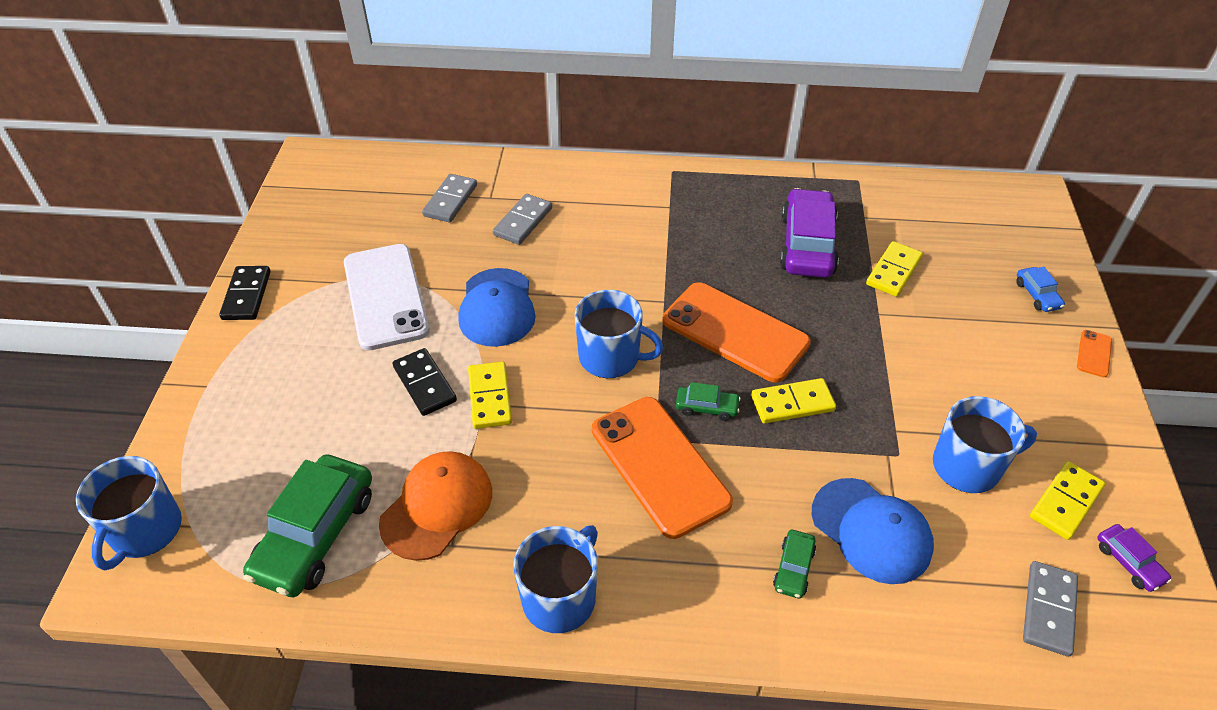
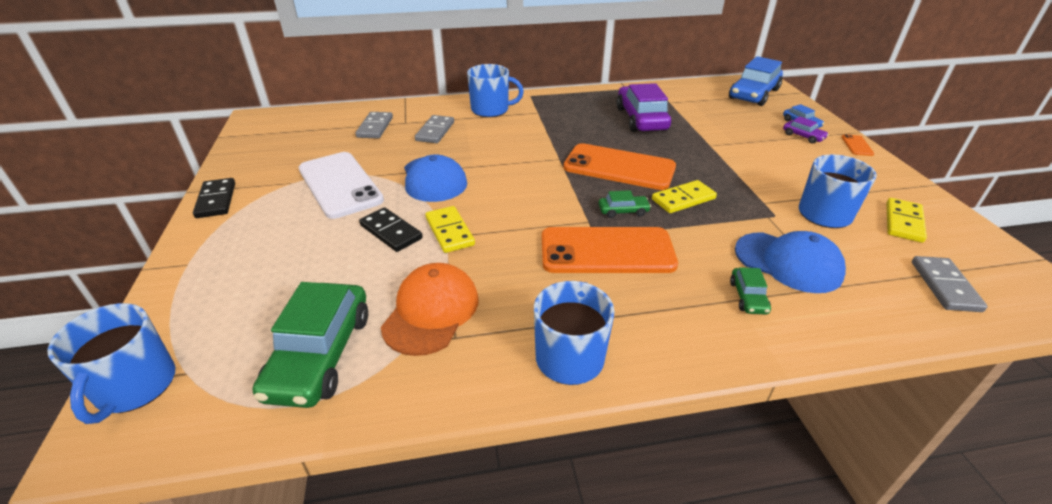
camera: 15 degrees left, 10 degrees down
(610, 357) = (535, 194): blue mug -> blue mug (491, 110)
(660, 465) = (607, 251): orange phone -> orange phone turned 45 degrees counterclockwise
(894, 271) = (705, 124): yellow domino -> none
(1001, 220) = (753, 94): none -> blue car
(1128, 562) = (971, 248): purple car -> purple car (803, 136)

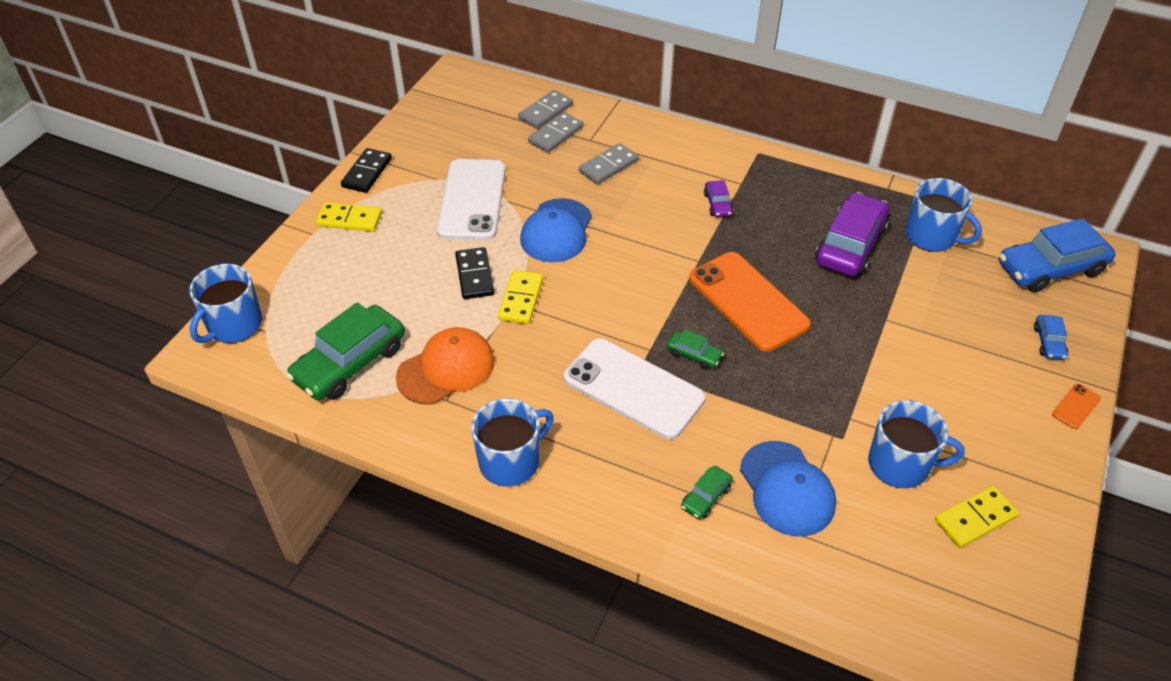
camera: 35 degrees right, 10 degrees up
(491, 110) = (693, 157): blue mug -> blue mug (931, 236)
(607, 251) = (633, 388): orange phone -> white phone
(683, 199) = (769, 372): yellow domino -> yellow domino (349, 219)
(803, 136) = (1022, 361): purple car -> purple car (717, 204)
(944, 286) = (910, 595): grey domino -> grey domino (545, 112)

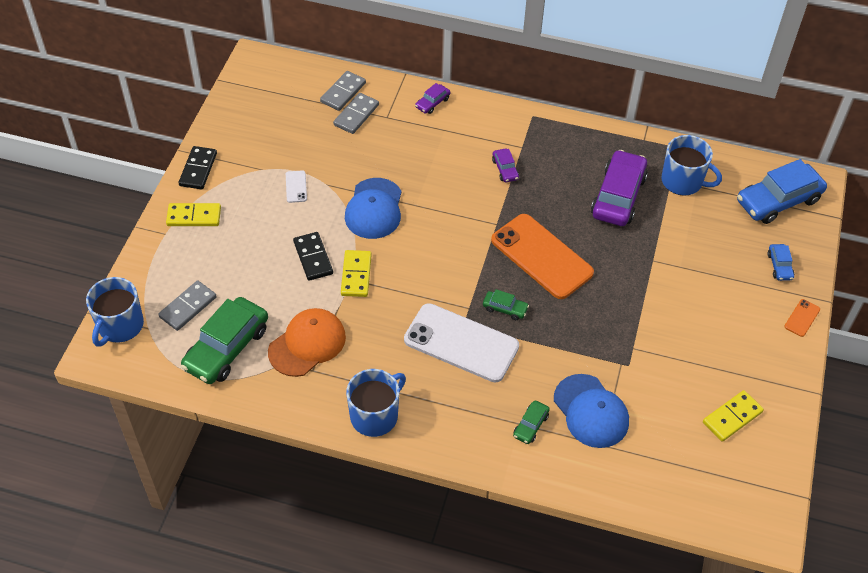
camera: 10 degrees left, 5 degrees up
(472, 200) = (296, 187): white phone -> white phone, size x0.40
(608, 166) = (407, 142): grey domino -> grey domino (188, 307)
(644, 130) = (432, 103): none -> purple car
(900, 465) = (674, 381): blue mug -> none

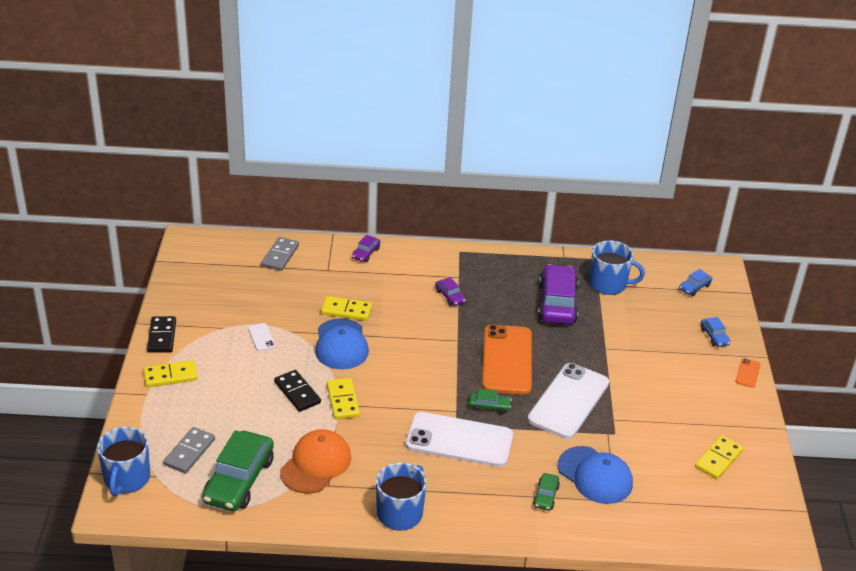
camera: 15 degrees left, 15 degrees down
(356, 115) = (298, 272): grey domino -> none
(392, 169) = (346, 310): none -> yellow domino
(541, 256) = (507, 360): orange phone -> orange phone turned 60 degrees clockwise
(591, 317) = (568, 401): none -> white phone
(778, 200) = (694, 287): blue car -> blue car, size x0.46

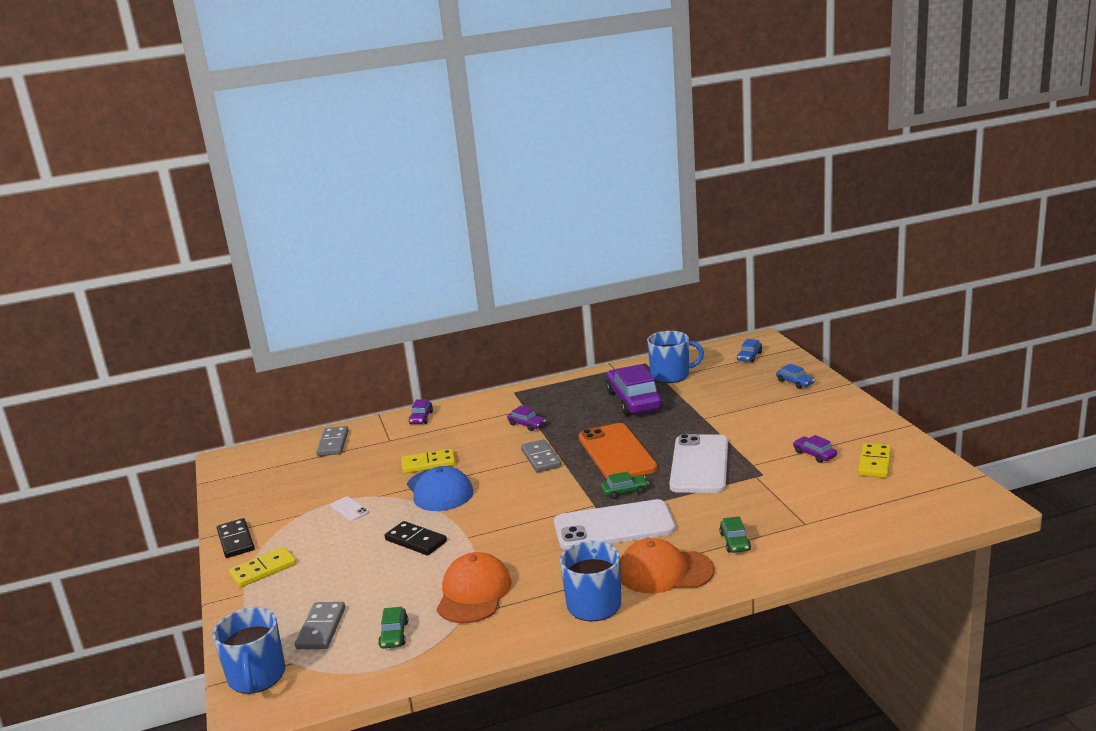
camera: 15 degrees left, 15 degrees down
(239, 480) = (394, 635): green car -> green car, size x0.46
(343, 400) = (470, 532): yellow domino -> none
(441, 341) = (541, 458): none -> grey domino
(472, 503) = (664, 572): none -> orange cap
(595, 475) = (770, 511): blue cap -> none
(673, 429) = (814, 454): none -> purple car
(748, 373) = (846, 397): orange phone -> none

